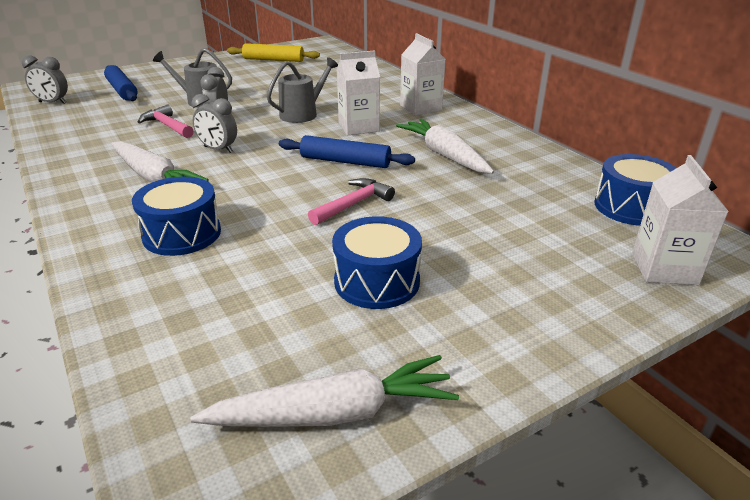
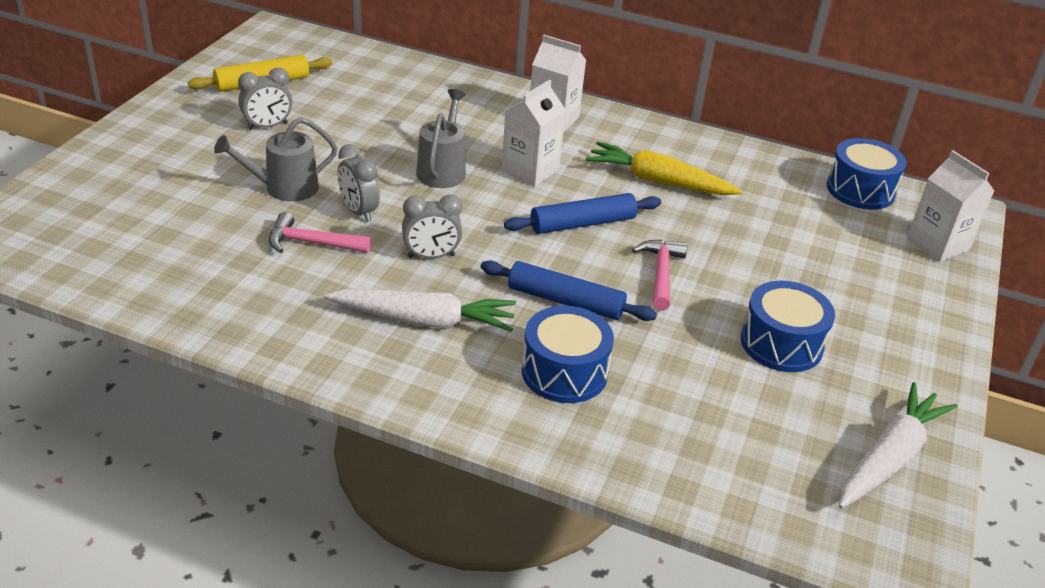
camera: 40 degrees left, 5 degrees up
(52, 102) = (73, 259): grey clock -> grey clock (267, 126)
(122, 90) = (139, 204): blue rolling pin -> blue rolling pin (565, 301)
(444, 155) = (659, 181): white carrot -> yellow carrot

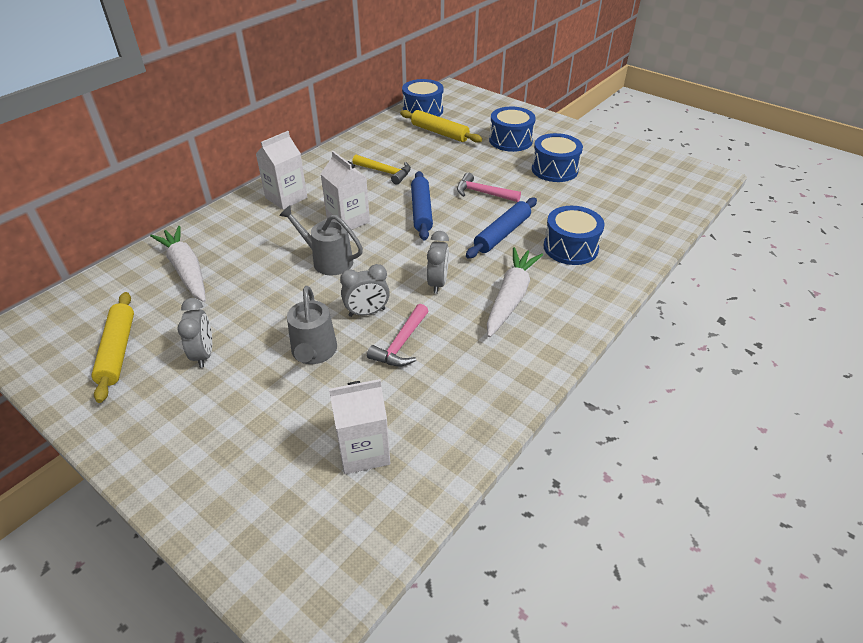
camera: 70 degrees left, 5 degrees up
(659, 181) = (385, 172): yellow carrot -> yellow hammer
(805, 214) = (439, 133): none -> yellow rolling pin
(839, 288) = (510, 140): none -> blue drum
(889, 458) = (642, 162): white carrot -> white carrot (186, 270)
(937, 244) = (480, 104): white carton -> white carton (363, 450)

